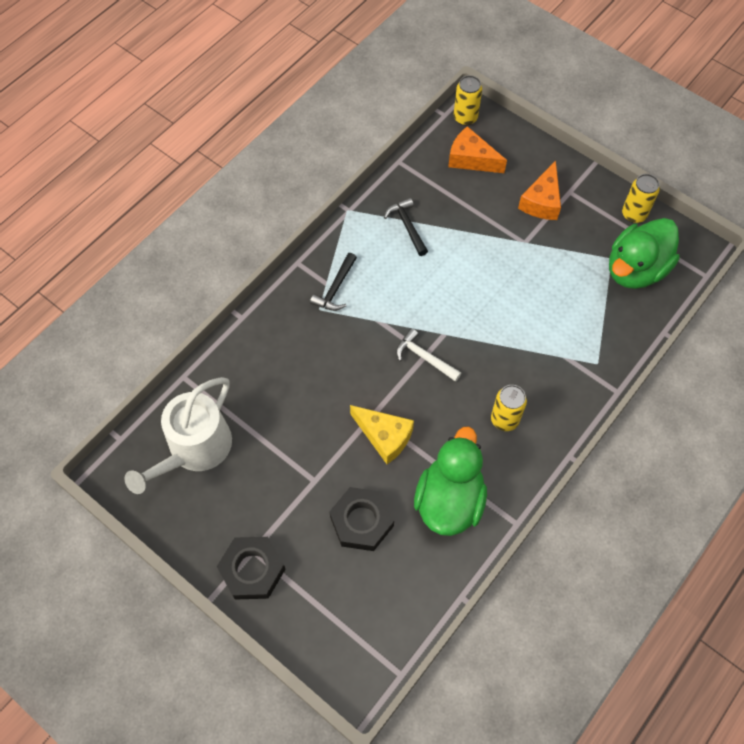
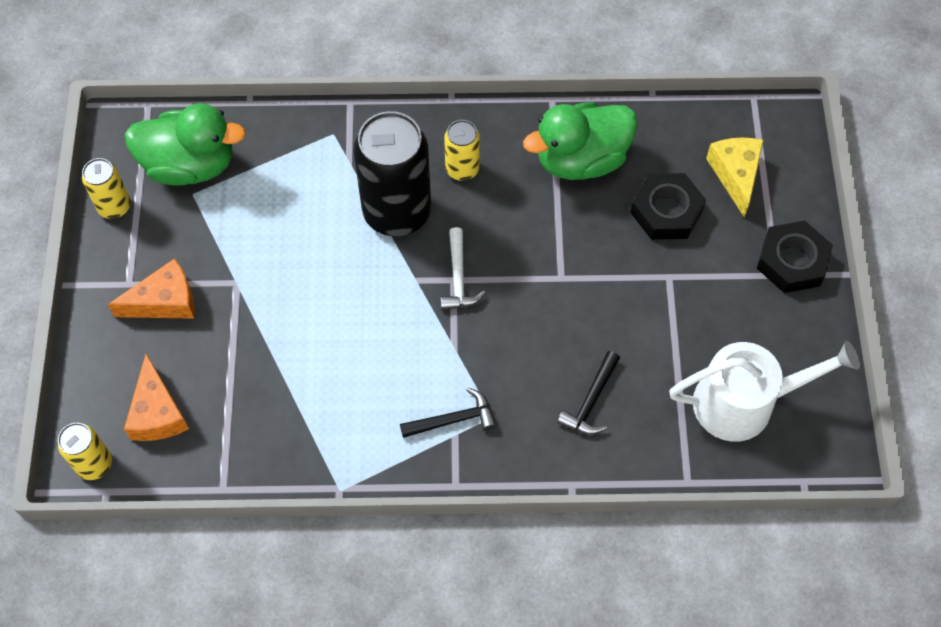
camera: 130 degrees left, 0 degrees up
(384, 436) = (572, 252): yellow cheese -> yellow cheese (736, 175)
(407, 226) = (311, 410): black hammer -> black hammer (591, 401)
(503, 357) = (397, 212): none -> black can

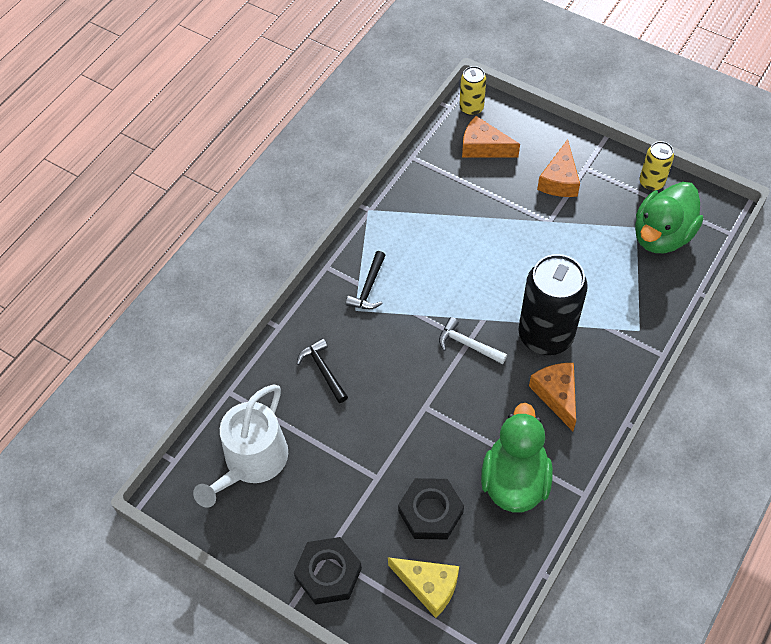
camera: 125 degrees right, 5 degrees down
(462, 169) = (556, 395): yellow can -> orange cheese

